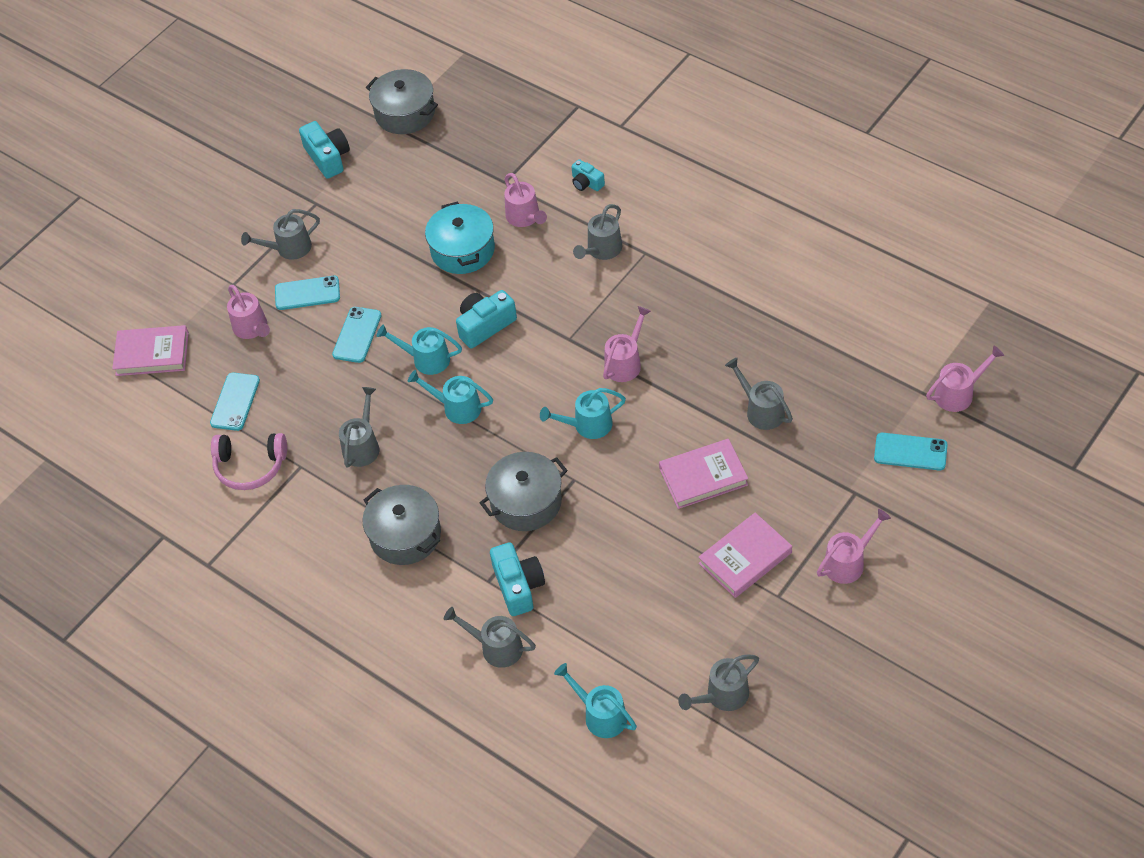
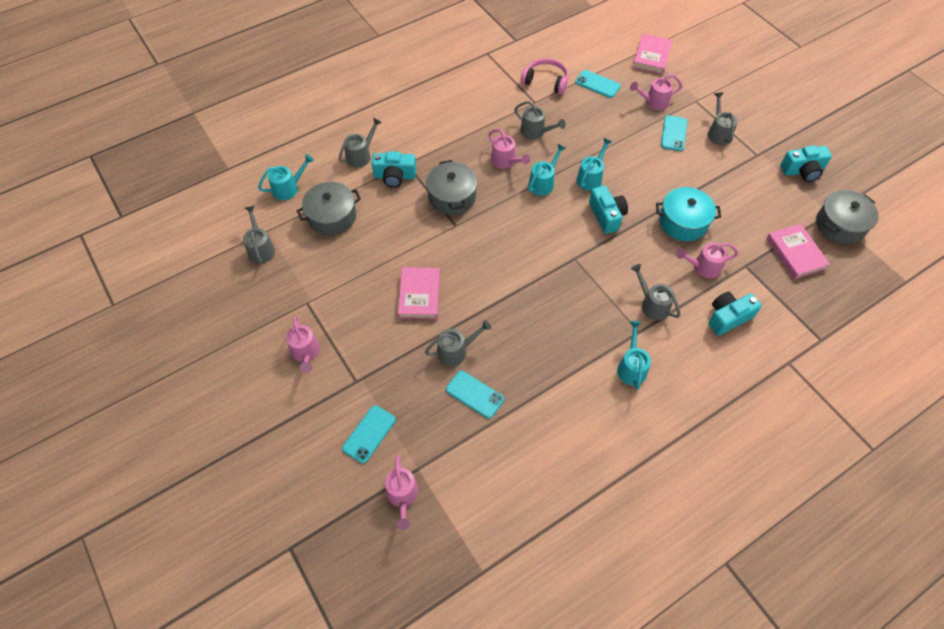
camera: 105 degrees right, 5 degrees up
(250, 466) = (545, 81): pink headphones -> pink headphones turned 90 degrees clockwise
(357, 335) = (627, 149): turquoise phone -> turquoise phone (474, 394)
(405, 535) = (460, 135): grey pot -> grey pot (332, 217)
(586, 183) = (728, 317): turquoise camera -> turquoise camera, size x1.66
(587, 425) = (495, 245): turquoise watering can -> turquoise watering can (631, 367)
(625, 362) = (538, 284): pink watering can -> pink watering can (506, 161)
(745, 558) = (345, 295): pink book -> pink book (795, 253)

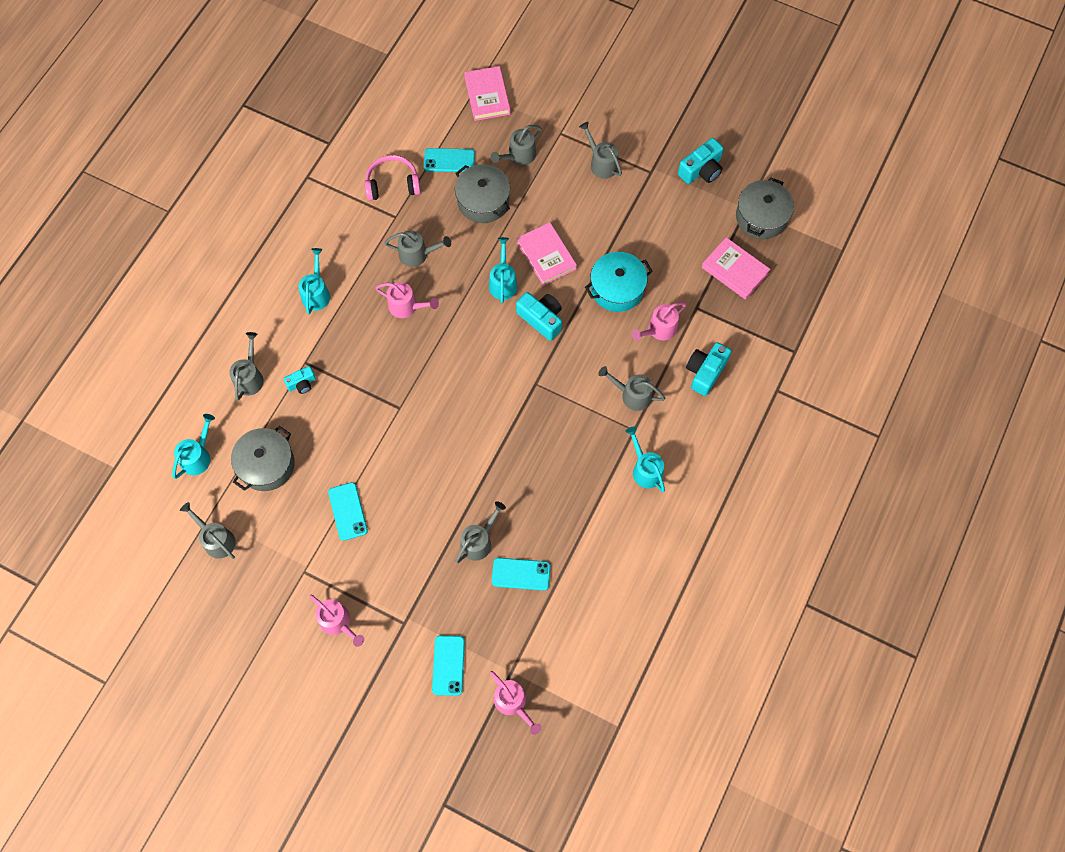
camera: 30 degrees left, 10 degrees up
(394, 176) = (302, 383): turquoise camera -> turquoise camera, size x0.60
(419, 295) = (410, 503): pink book -> pink book (546, 256)
(452, 196) = (376, 377): grey pot -> grey pot (483, 201)
(543, 183) = (459, 312): turquoise watering can -> turquoise watering can (316, 293)
(653, 102) = (518, 156): pink watering can -> grey watering can
(674, 133) = (558, 186): turquoise phone -> turquoise phone (348, 511)

